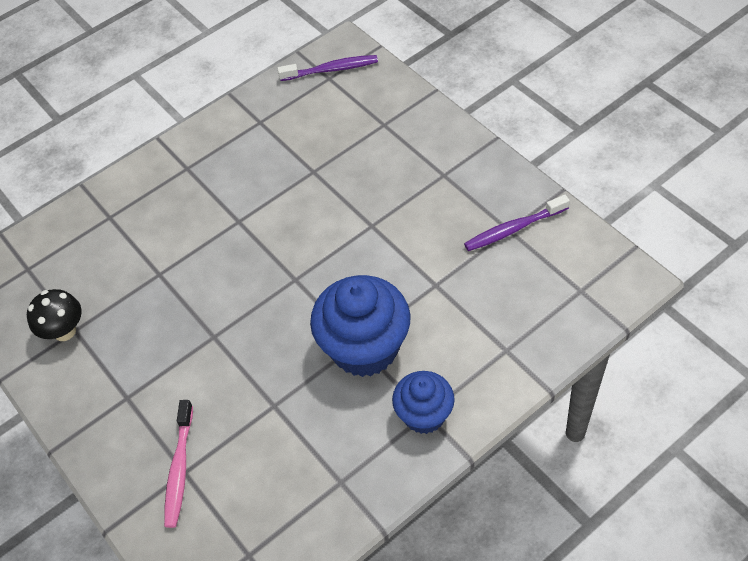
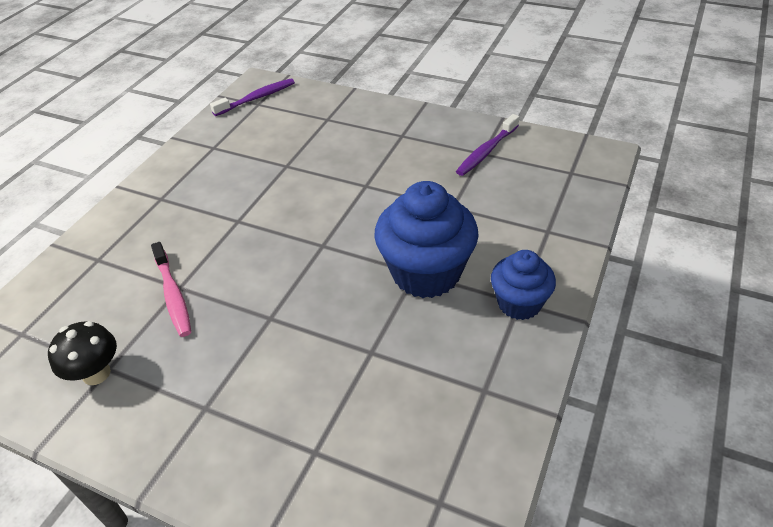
camera: 30 degrees left, 10 degrees down
(179, 469) = (308, 451): pink toothbrush -> pink toothbrush (173, 295)

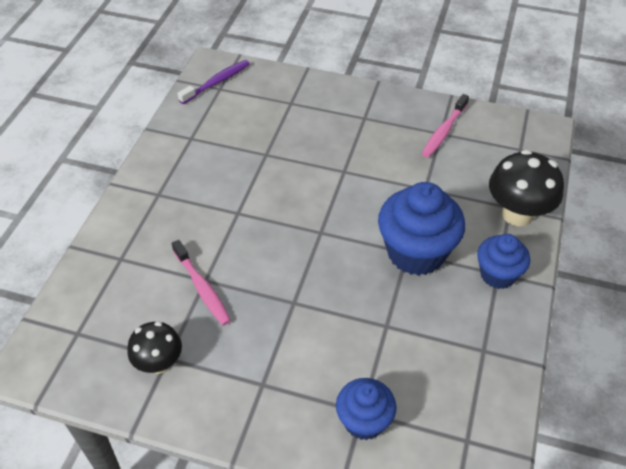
camera: 10 degrees left, 5 degrees up
(314, 464) = (364, 421): none -> blue cupcake
(486, 151) = (444, 131): purple toothbrush -> pink toothbrush
(555, 239) = (517, 214): none -> black mushroom

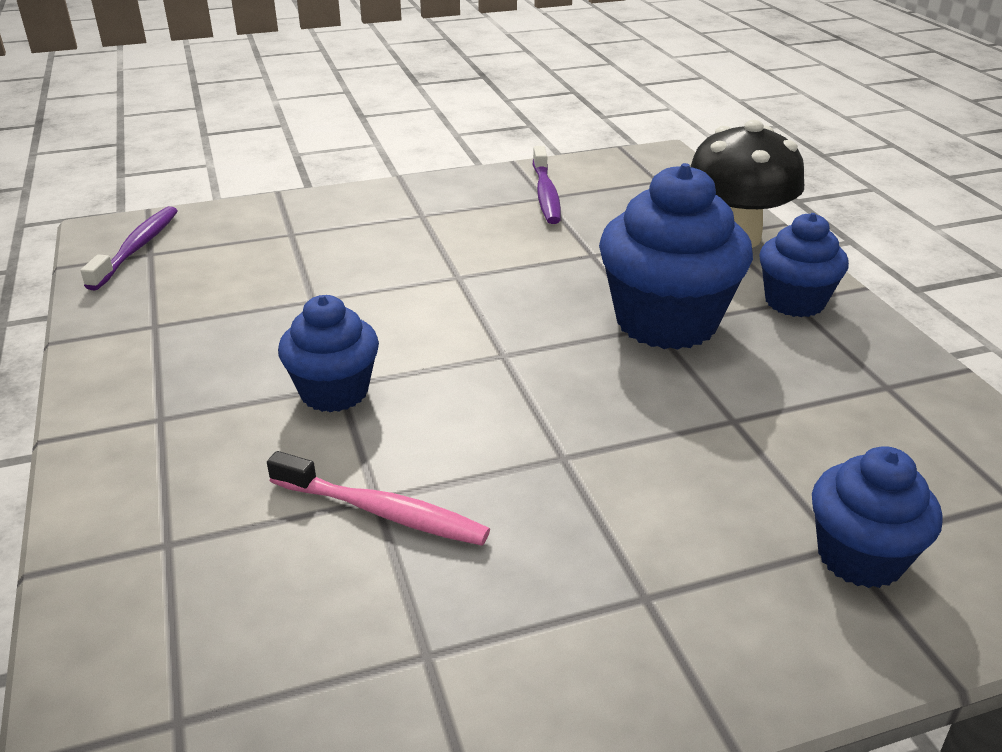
camera: 35 degrees left, 15 degrees down
(159, 363) = (419, 674): black mushroom -> none
(232, 216) = (334, 392): none -> blue cupcake
(444, 131) = (546, 194): pink toothbrush -> purple toothbrush

